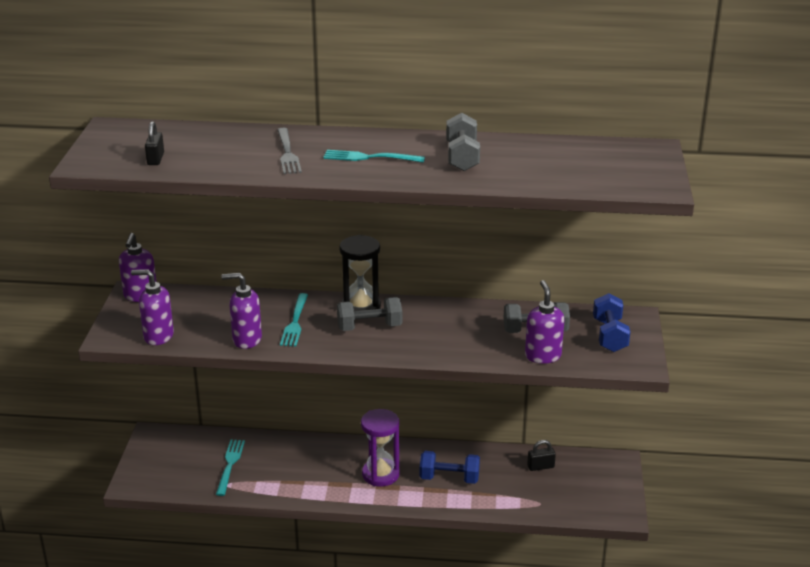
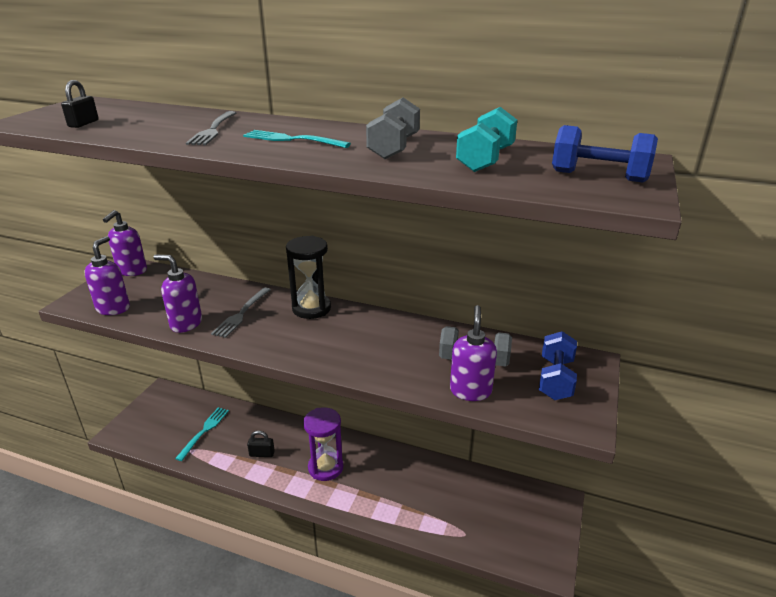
camera: 15 degrees right, 0 degrees up
(158, 336) = (113, 308): purple soap dispenser -> purple soap dispenser turned 75 degrees clockwise
(295, 322) = (242, 314): turquoise fork -> grey fork
(369, 327) = (307, 329): grey dumbbell -> none
(449, 478) = (386, 485): blue dumbbell -> blue dumbbell (598, 176)
(540, 467) = (478, 490): black padlock -> black padlock (262, 454)
(542, 162) = (485, 160): none -> turquoise dumbbell

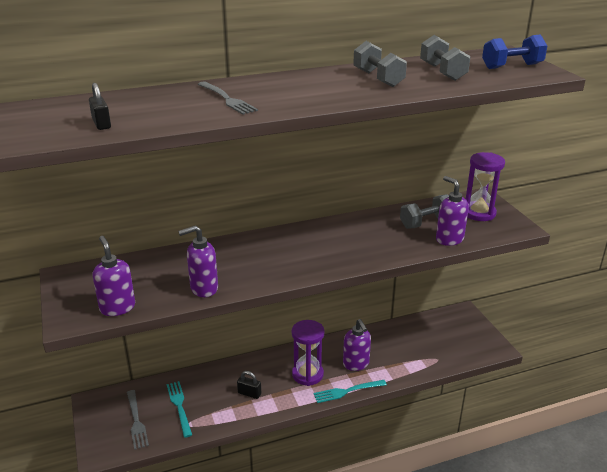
camera: 40 degrees left, 0 degrees up
(132, 271) = (74, 276): purple soap dispenser -> purple soap dispenser (356, 364)
(242, 314) = (234, 263): grey fork -> grey fork (136, 421)
(262, 454) = (249, 393): black padlock -> black padlock turned 60 degrees clockwise
(292, 140) = (303, 91): turquoise fork -> turquoise fork (347, 391)
(311, 308) = (279, 238): black hourglass -> none
(485, 160) = (442, 72): turquoise dumbbell -> grey dumbbell
(555, 379) = (479, 213): blue dumbbell -> purple hourglass

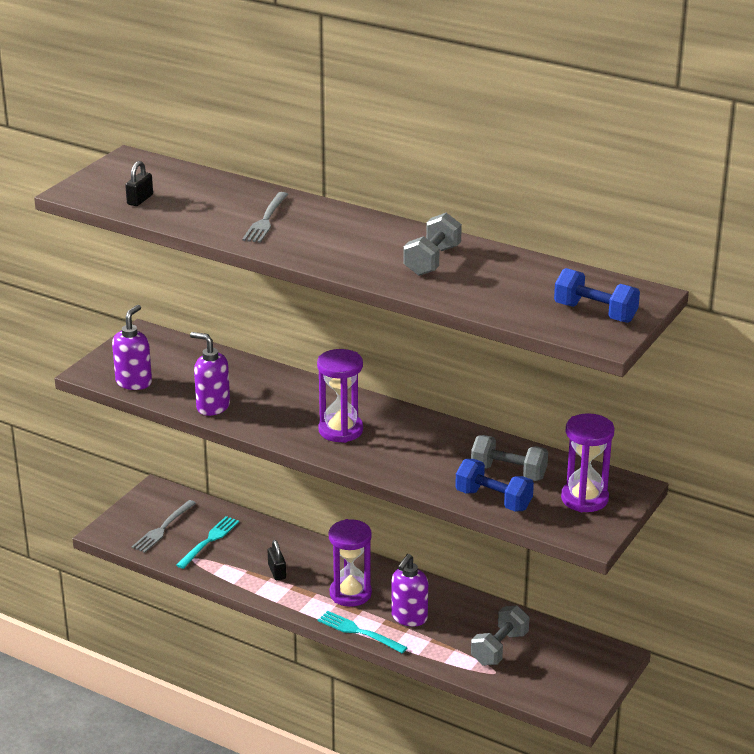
camera: 50 degrees right, 0 degrees up
(305, 254) = (340, 430): none -> purple hourglass
(442, 72) = (509, 284): grey dumbbell -> grey dumbbell (499, 648)
(449, 239) = (493, 500): purple soap dispenser -> blue dumbbell

